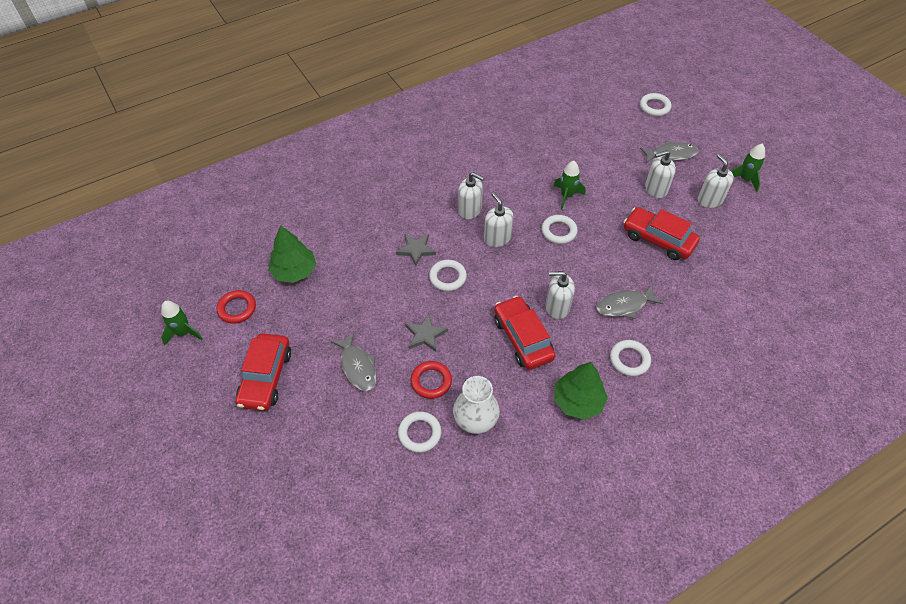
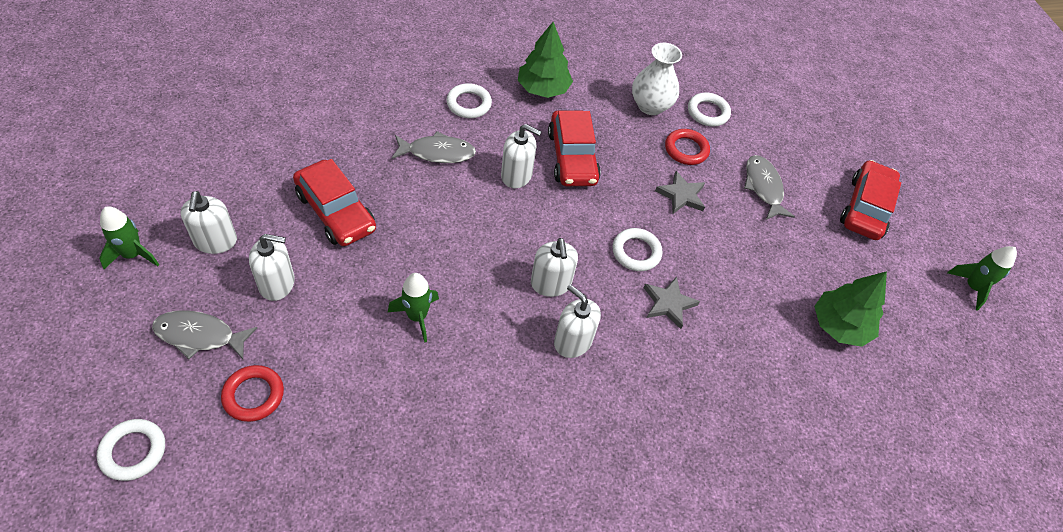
camera: 170 degrees left, 0 degrees up
(237, 308) = (911, 297): red ring -> red ring (253, 395)
(559, 231) = (461, 266): white ring -> none

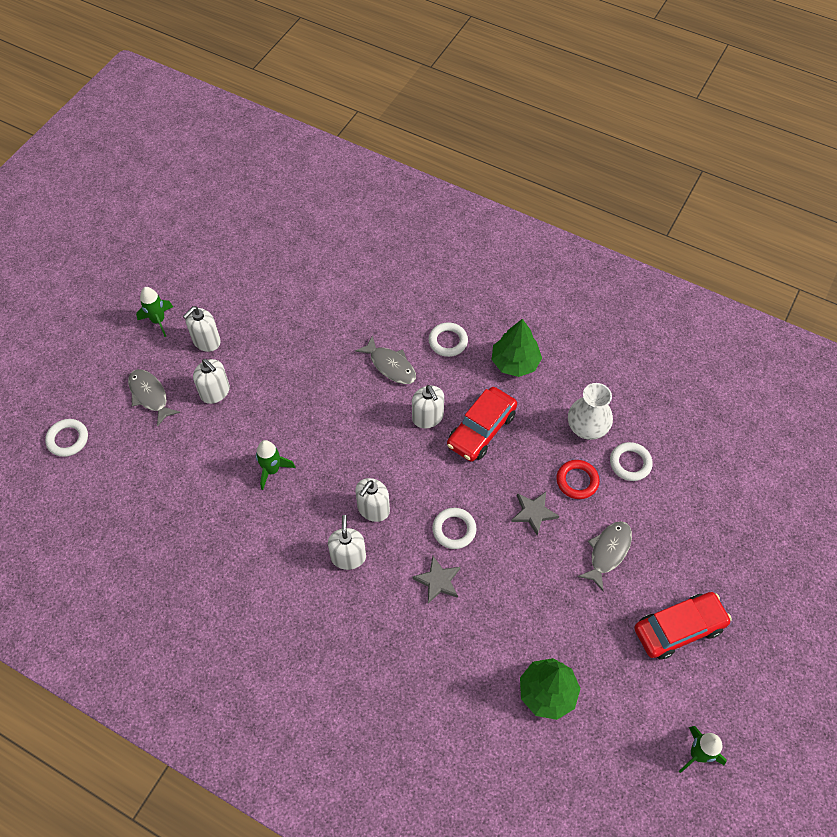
camera: 50 degrees right, 5 degrees up
(253, 395) = (146, 452): red ring -> none
(336, 212) = (289, 366): red car -> none

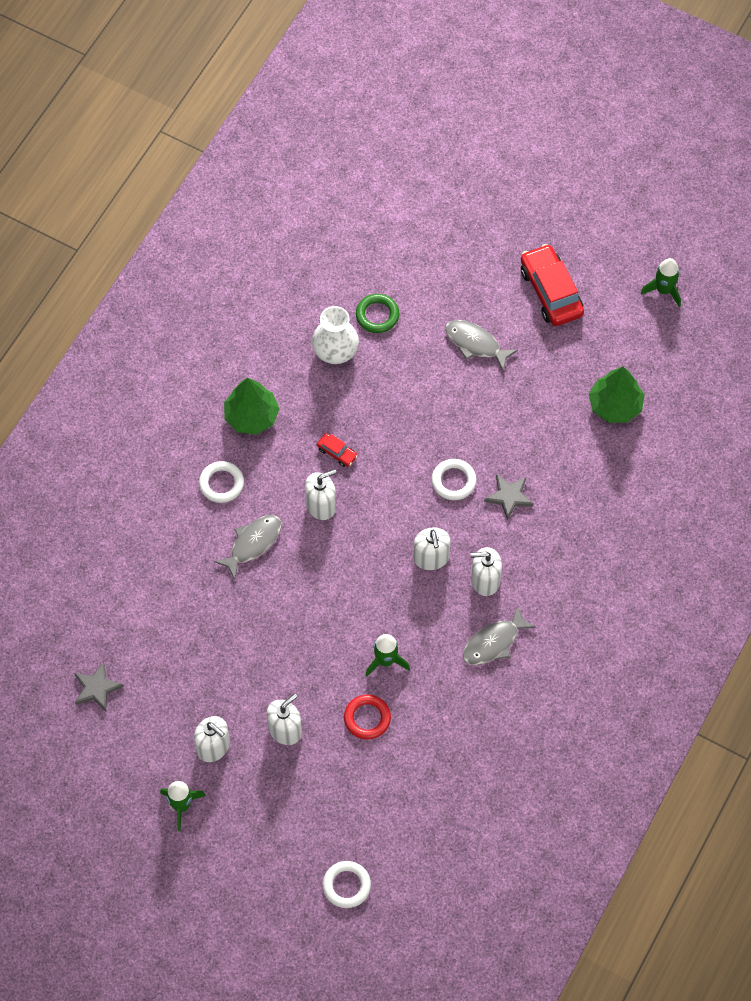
camera: 90 degrees left, 5 degrees up
(150, 396) = (289, 801): grey fish -> grey fish (494, 642)
(373, 509) = (431, 558): white soap dispenser -> white soap dispenser turned 45 degrees clockwise
(481, 430) = (337, 452): red car -> red car, size x0.47
(533, 513) = (434, 407): grey star -> grey star (97, 688)
(577, 481) = (398, 365): red ring -> red ring (367, 718)
(630, 463) = (377, 315): white ring -> green ring

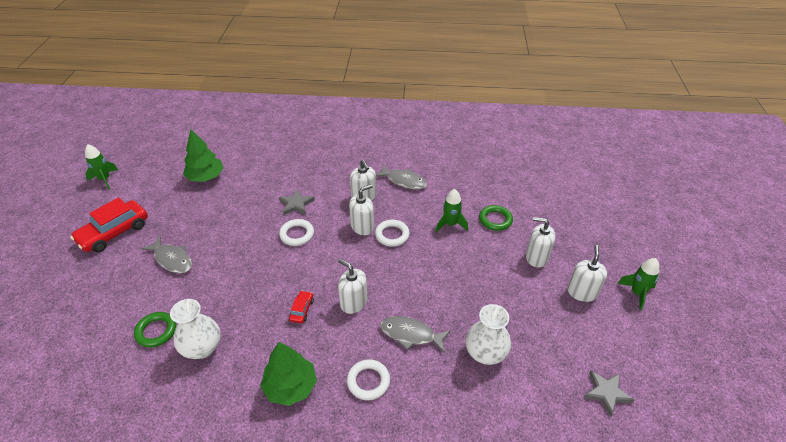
camera: 115 degrees left, 20 degrees down
(195, 603) = (485, 353): none -> white vase
(346, 885) = (601, 194): white ring -> white ring (392, 235)
(367, 718) = (495, 220): red ring -> green ring
(475, 344) = (172, 259): grey fish -> grey fish turned 60 degrees counterclockwise

